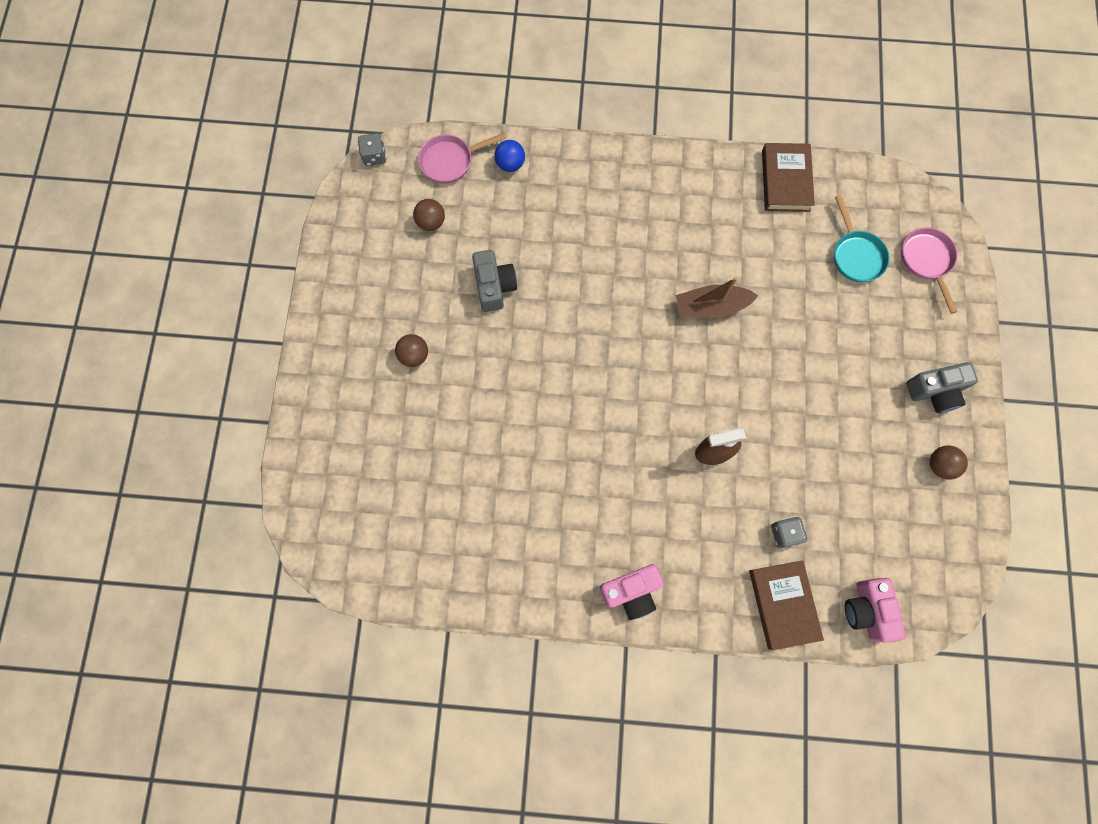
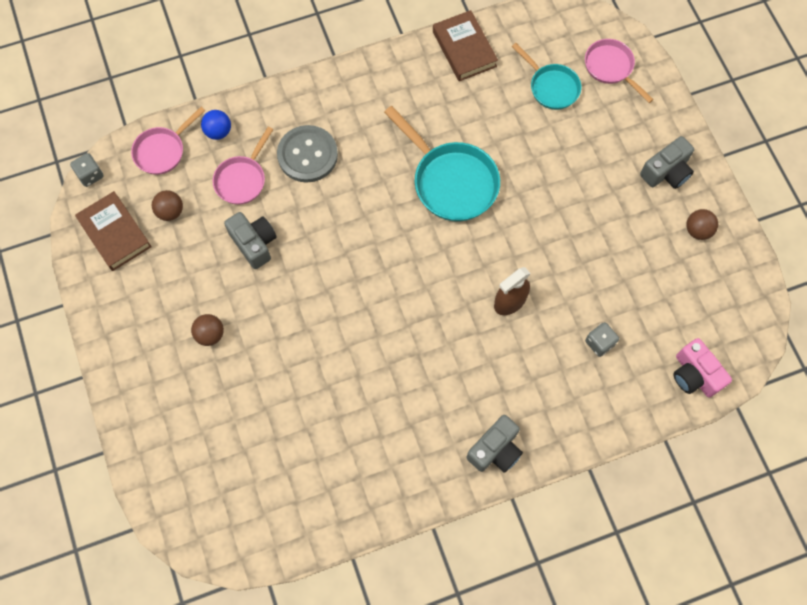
camera: 25 degrees left, 5 degrees down
(511, 219) = (242, 179): none -> pink pan
(584, 222) = (307, 155): none -> grey button
(631, 591) = (495, 450): pink camera -> grey camera
(711, 307) = (451, 181): brown boat -> turquoise pan
(783, 604) = (625, 401): brown book -> brown book (115, 233)

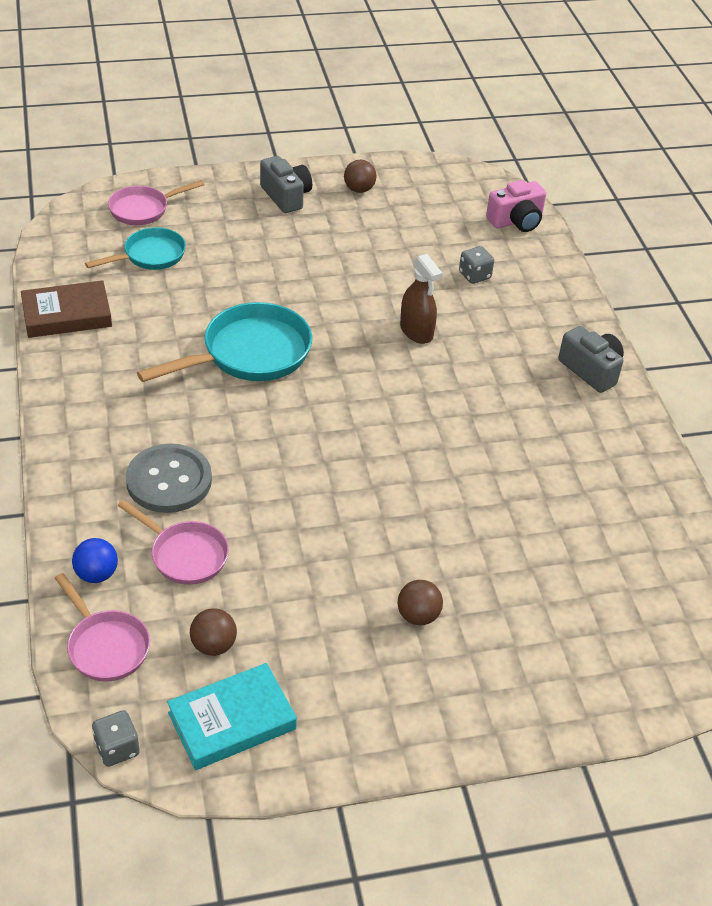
camera: 85 degrees left, 25 degrees down
(115, 233) = (232, 721): brown book -> turquoise book
(254, 243) = (289, 552): grey camera -> none

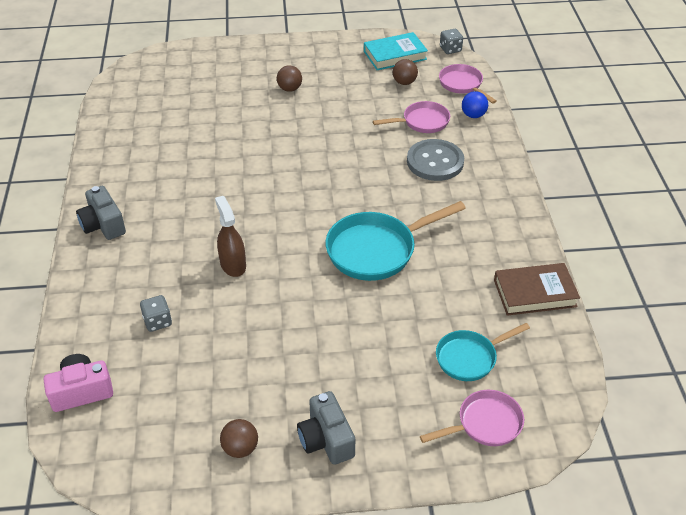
camera: 170 degrees left, 0 degrees up
(185, 555) = (422, 122): pink pan -> pink pan turned 120 degrees clockwise

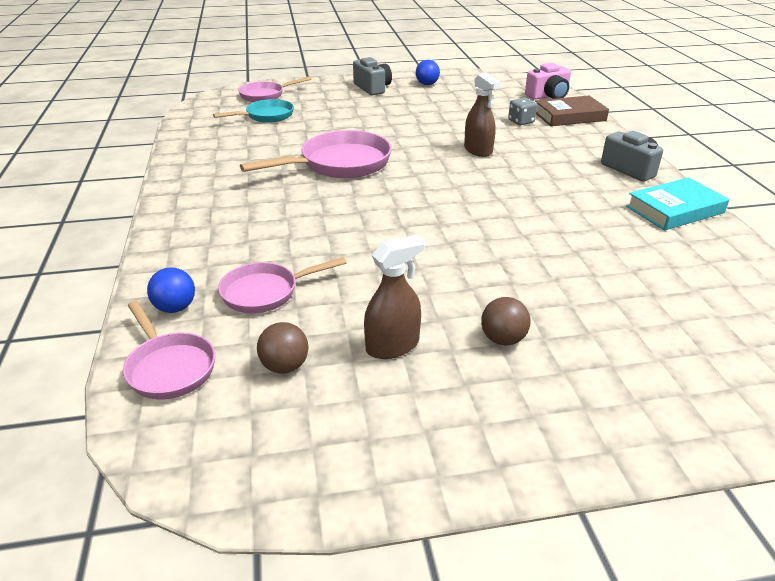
camera: 175 degrees right, 10 degrees down
(240, 448) = (427, 84): brown ball -> blue ball
(349, 89) = (392, 346): none -> brown spray bottle
(377, 250) = (339, 164): turquoise pan -> pink pan
(395, 55) = (297, 439): turquoise book -> turquoise book (674, 210)
(435, 162) = (259, 240): grey button -> none
(450, 49) = (158, 469): grey dice -> none
(535, 293) = (194, 145): brown book -> brown book (569, 116)

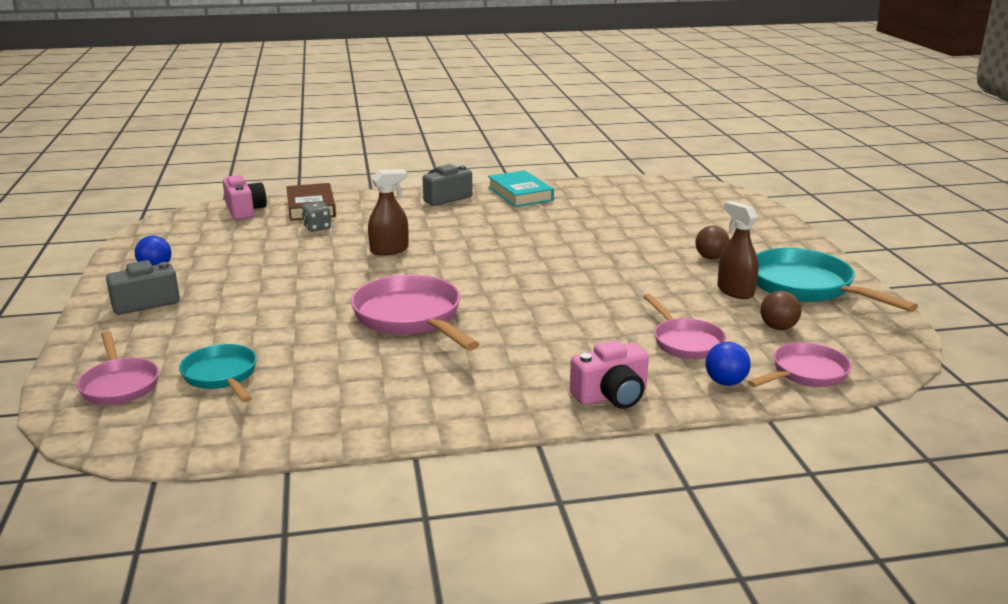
camera: 90 degrees left, 10 degrees down
(180, 244) = (611, 396): none -> pink camera
(407, 420) = (806, 287): none -> turquoise pan

